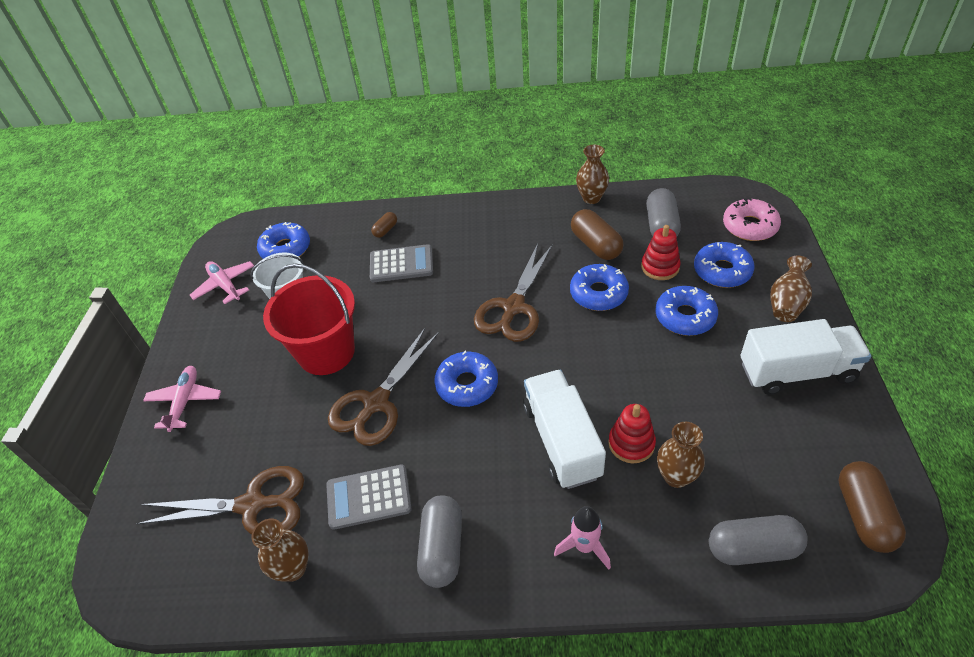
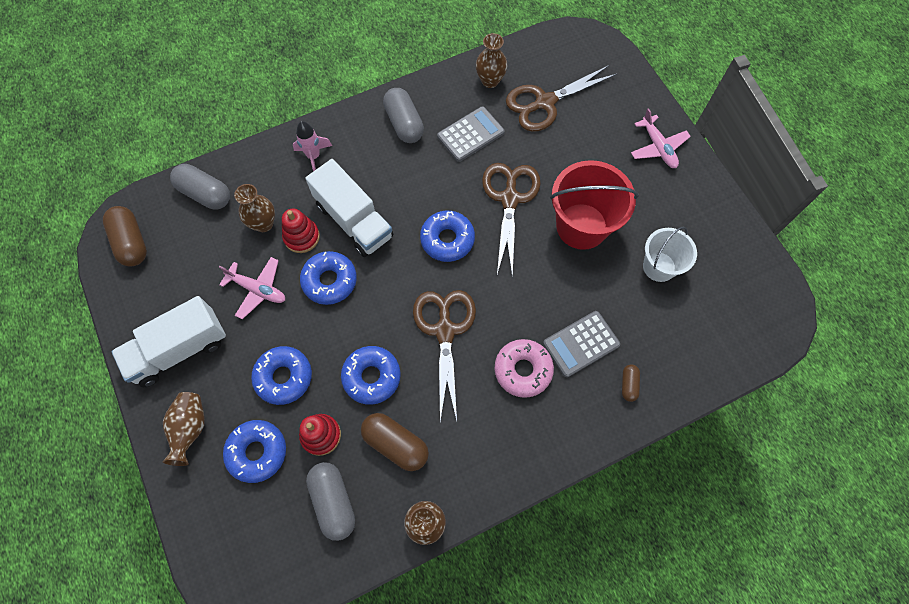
camera: 150 degrees right, 20 degrees up
(225, 286) = (729, 257): pink plane -> pink plane (257, 289)
(286, 249) = (711, 321): blue donut -> blue donut (329, 281)
(749, 226) = (235, 537): pink donut -> pink donut (523, 370)
(753, 548) = (205, 194): grey capsule -> grey capsule turned 60 degrees clockwise

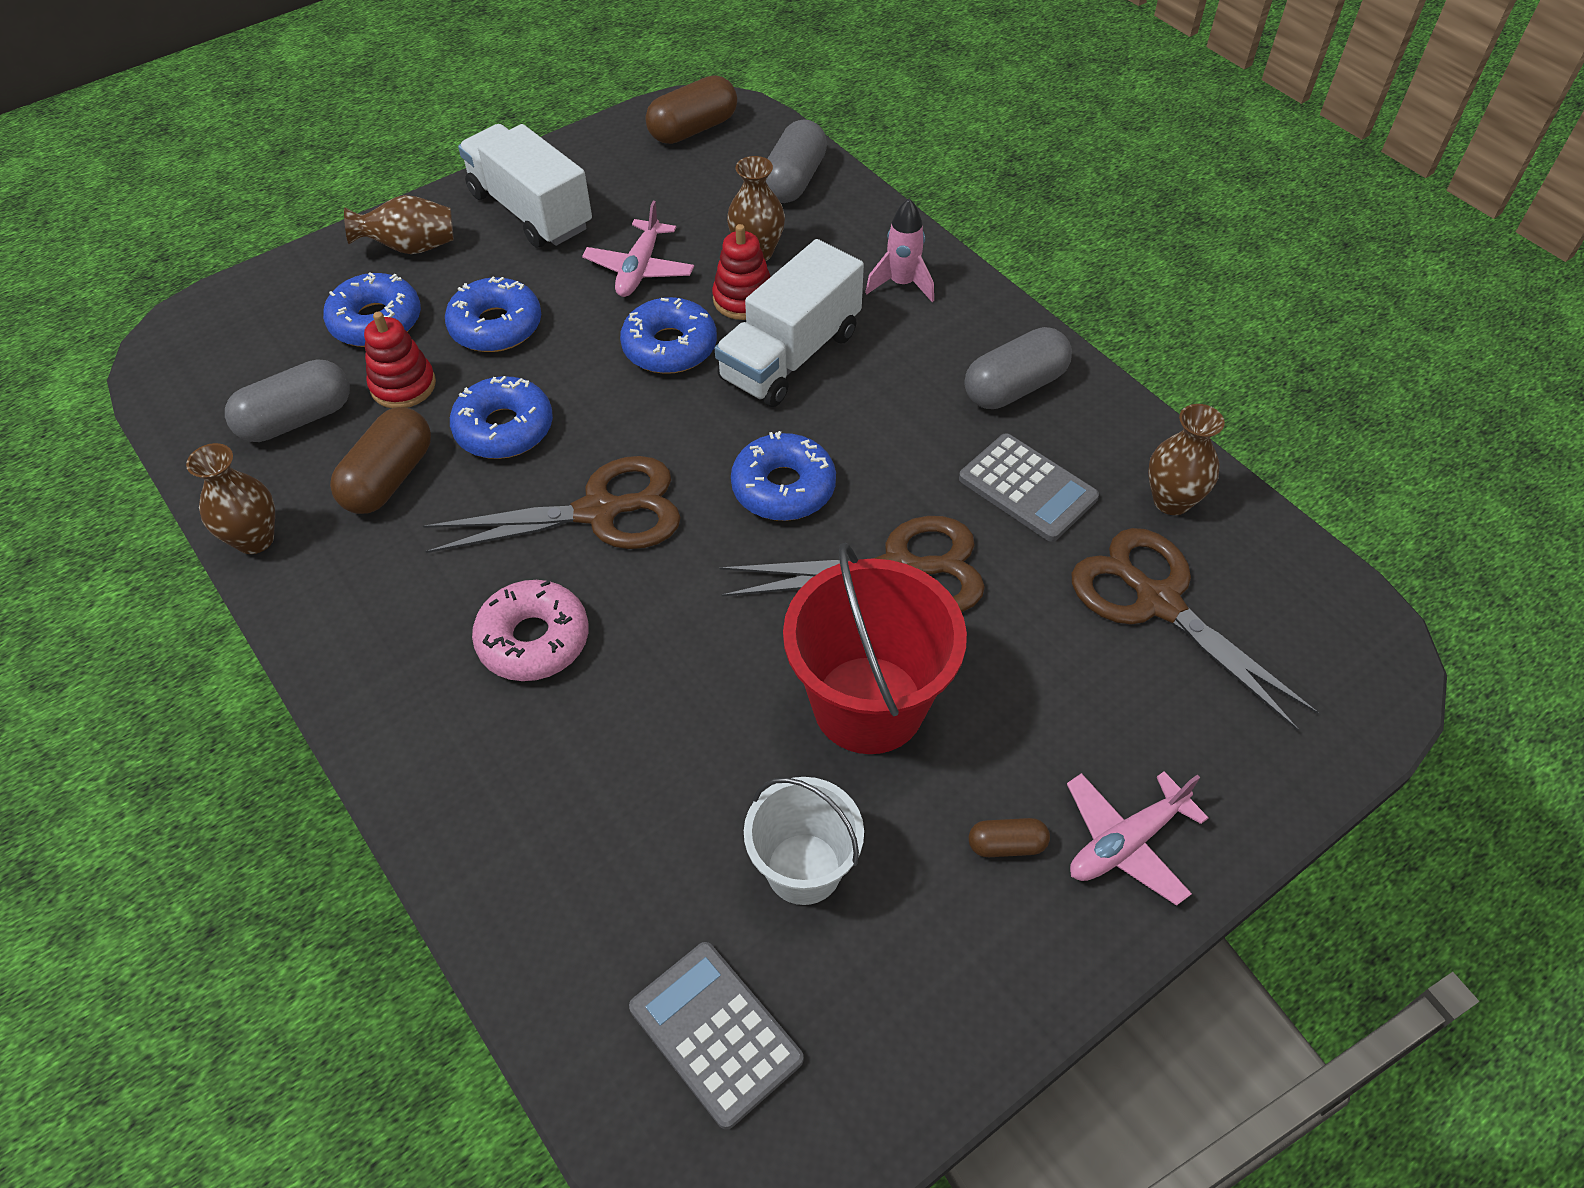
camera: 80 degrees right, 15 degrees down
(581, 344) = (597, 732): grey calculator -> grey calculator (715, 1033)
(628, 384) = (517, 829): brown capsule -> brown capsule (1006, 845)

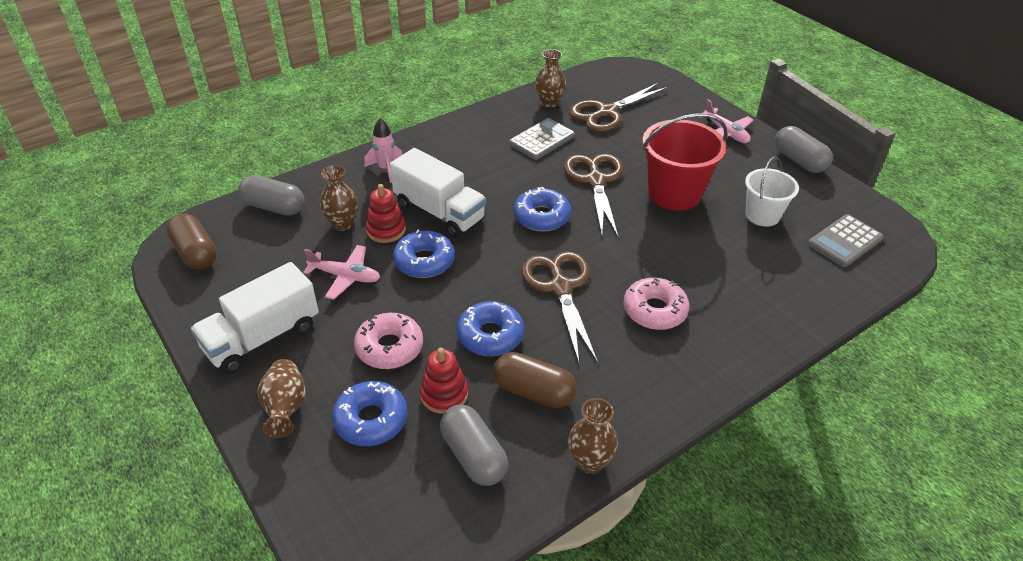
camera: 90 degrees left, 10 degrees down
(496, 326) = (389, 347): blue donut -> pink donut
(1006, 845) = (735, 161): brown capsule -> none
(1014, 387) = (473, 138): grey capsule -> grey capsule (799, 161)

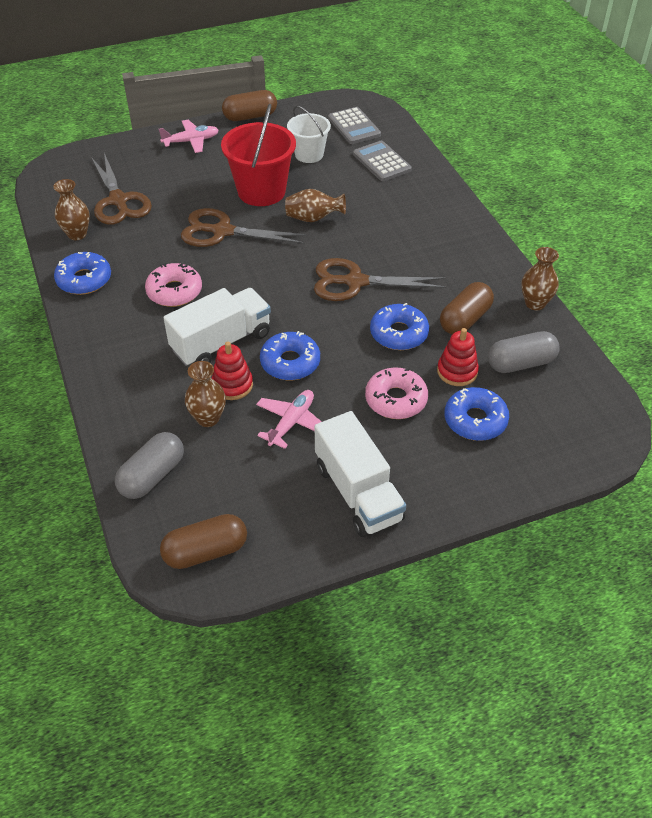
camera: 75 degrees left, 5 degrees up
(286, 408) = (451, 478): brown vase -> brown vase (313, 218)
(386, 169) = (128, 374): pink rocket -> none
(541, 217) = (258, 275): blue donut -> blue donut (84, 280)
(542, 140) = (139, 252): grey calculator -> grey calculator (381, 162)
(654, 310) = (397, 237): pink donut -> pink donut (174, 291)
(799, 161) = (250, 116): grey capsule -> brown capsule

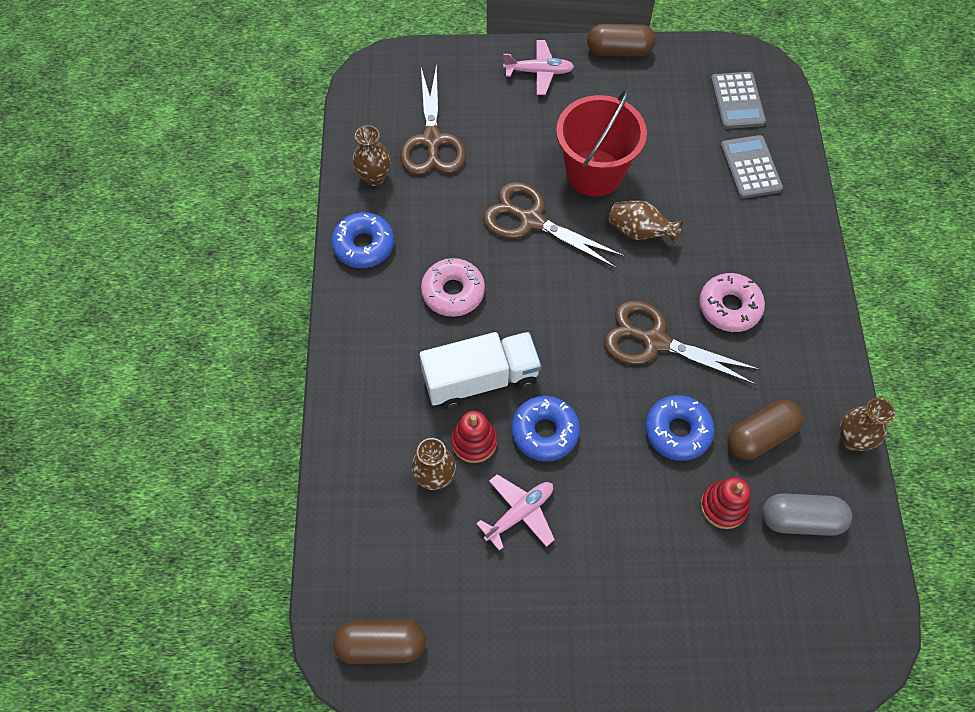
camera: 20 degrees right, 15 degrees up
(152, 476) = (357, 532): grey capsule -> none
(309, 154) = (668, 131): white bucket -> none
(358, 492) = (558, 629): white truck -> none
(396, 400) = (641, 522): pink donut -> pink donut (729, 307)
(475, 420) = (718, 580): blue donut -> none

